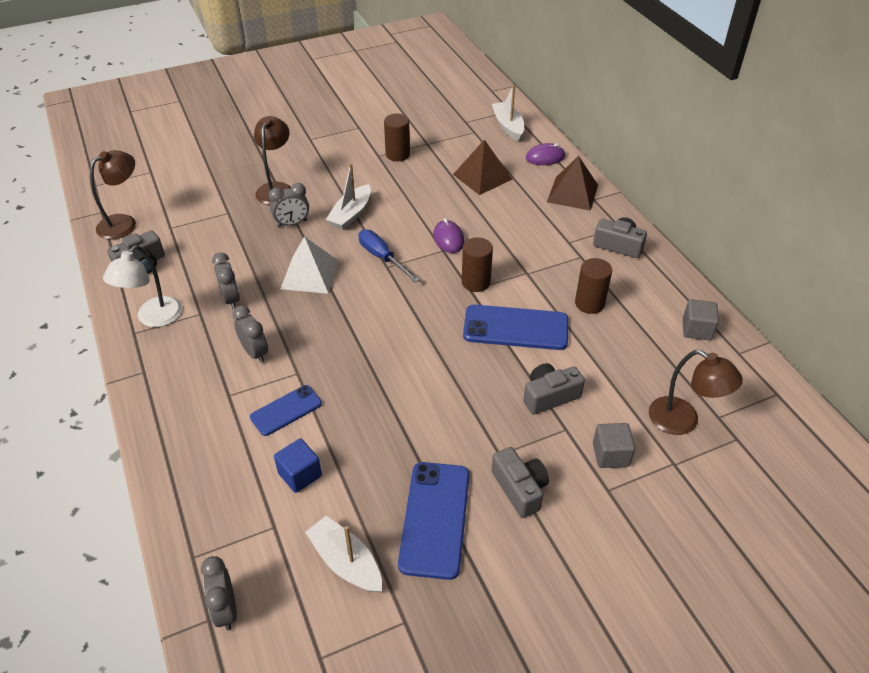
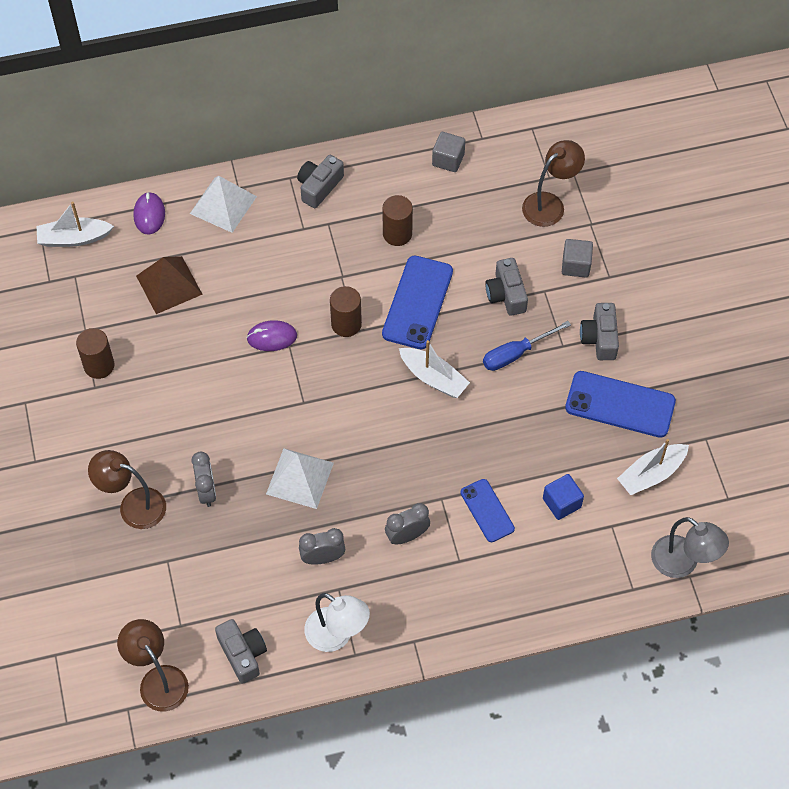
camera: 80 degrees left, 15 degrees up
(226, 610) = (683, 563): grey clock -> grey lamp
(351, 214) = (205, 428): white boat -> white boat (433, 378)
(382, 257) = (288, 405): blue screwdriver -> blue screwdriver (516, 354)
(520, 489) = (599, 338): grey camera -> grey camera turned 75 degrees counterclockwise
(572, 193) = (223, 204): brown pyramid -> white pyramid

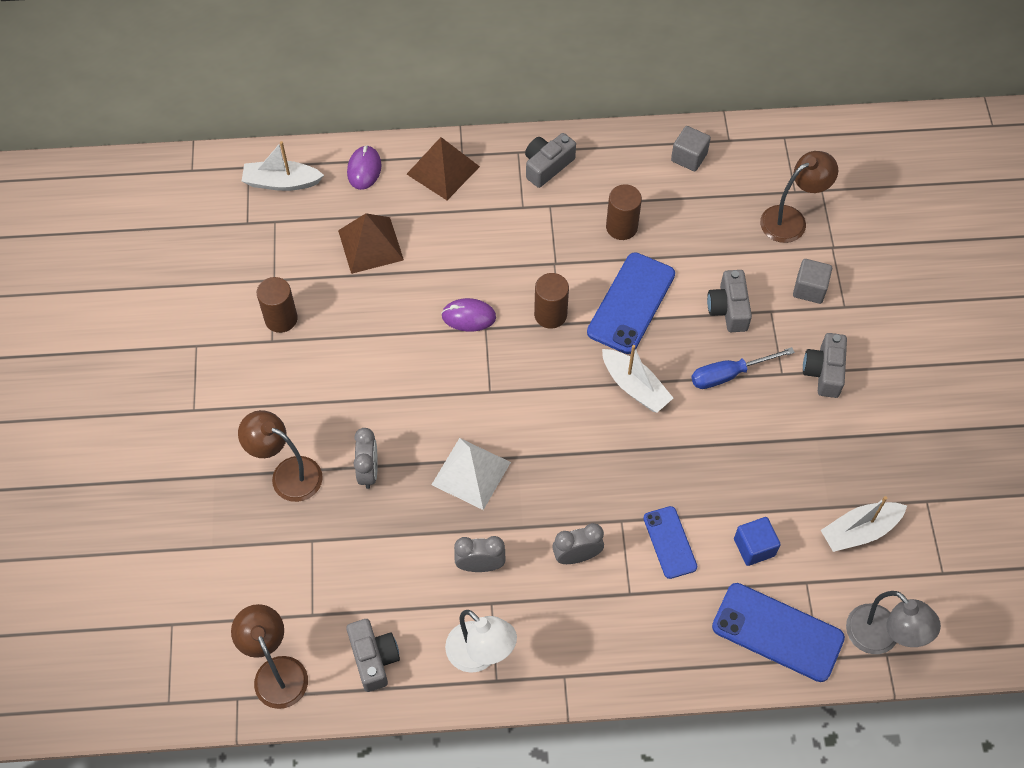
camera: 10 degrees right, 0 degrees up
(223, 204) = (443, 170): white pyramid -> brown pyramid
(620, 404) = (836, 448): blue phone -> blue phone (777, 632)

